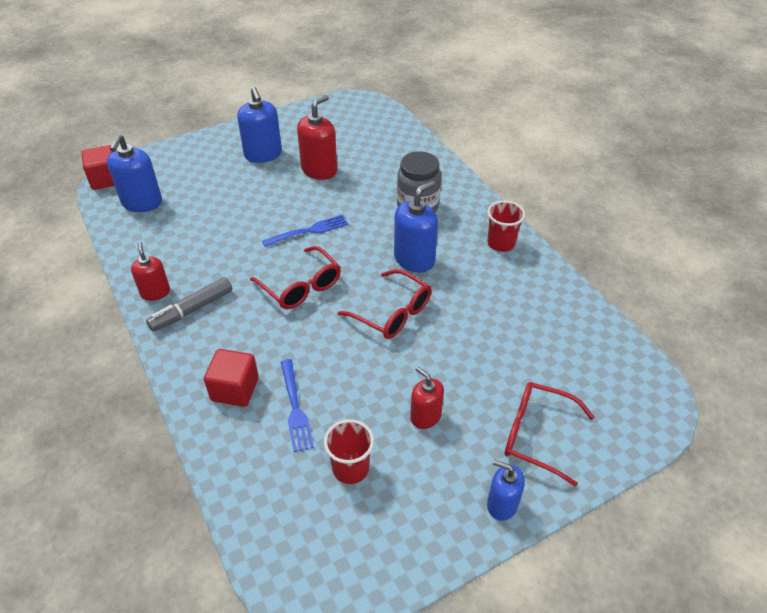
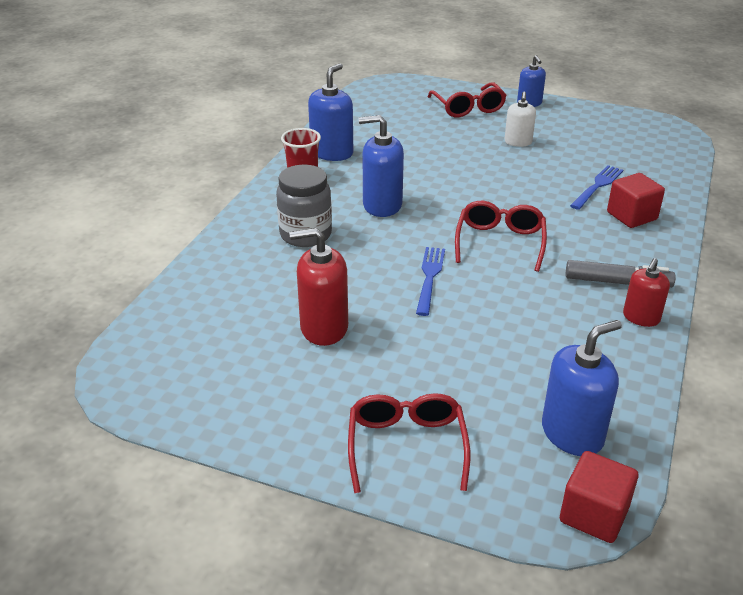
camera: 130 degrees left, 10 degrees down
(263, 154) = (349, 394): blue soap dispenser -> blue soap dispenser (332, 153)
(309, 231) = (429, 277): blue fork -> blue fork turned 75 degrees clockwise
(350, 468) = (594, 149): red cup -> none
(392, 313) = (456, 189): red glasses -> red glasses (406, 446)
(425, 416) = (518, 142): red soap dispenser -> white soap dispenser

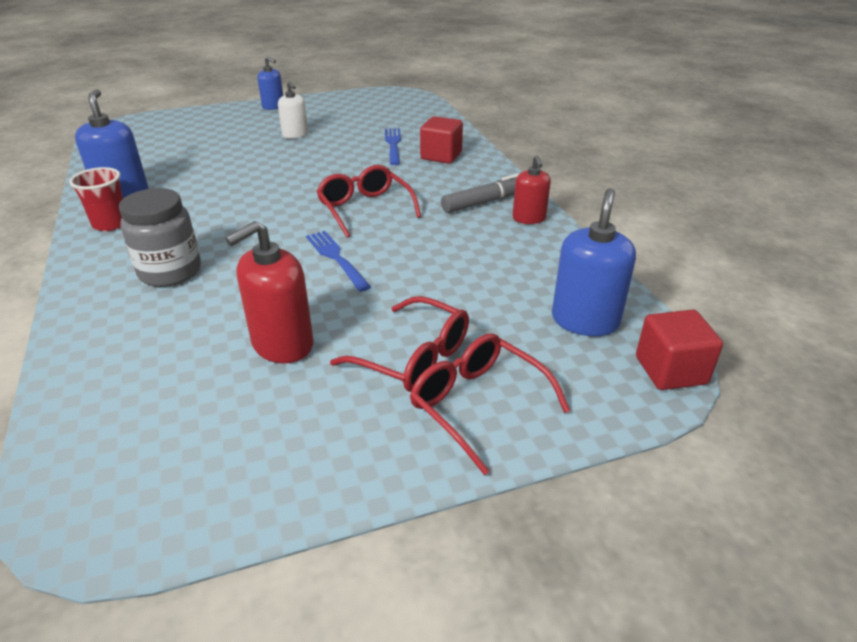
camera: 40 degrees left, 0 degrees up
(382, 205) = (225, 219): blue soap dispenser -> none
(468, 108) = (223, 123): red glasses -> red glasses (413, 357)

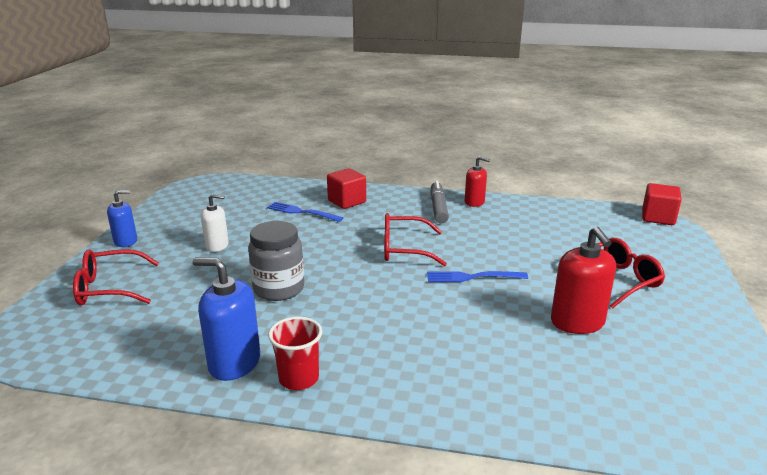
camera: 60 degrees left, 10 degrees down
(170, 272) = (433, 355): grey jar -> grey jar (279, 289)
(478, 405) = (670, 273): red glasses -> red glasses (110, 288)
(585, 320) = (603, 223): blue soap dispenser -> none

